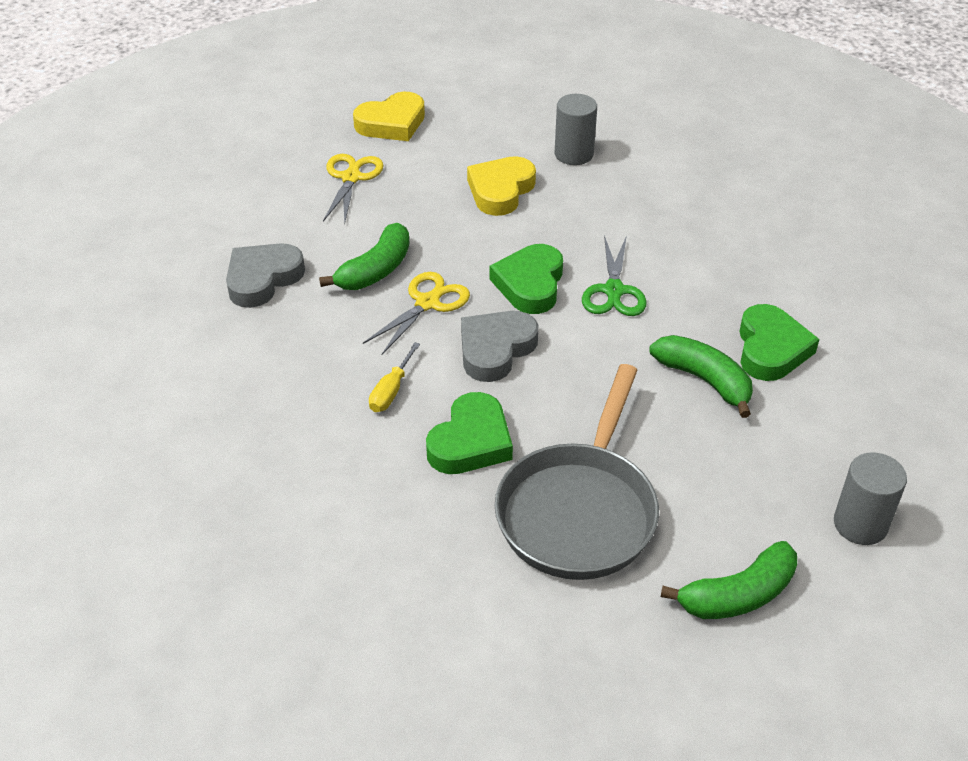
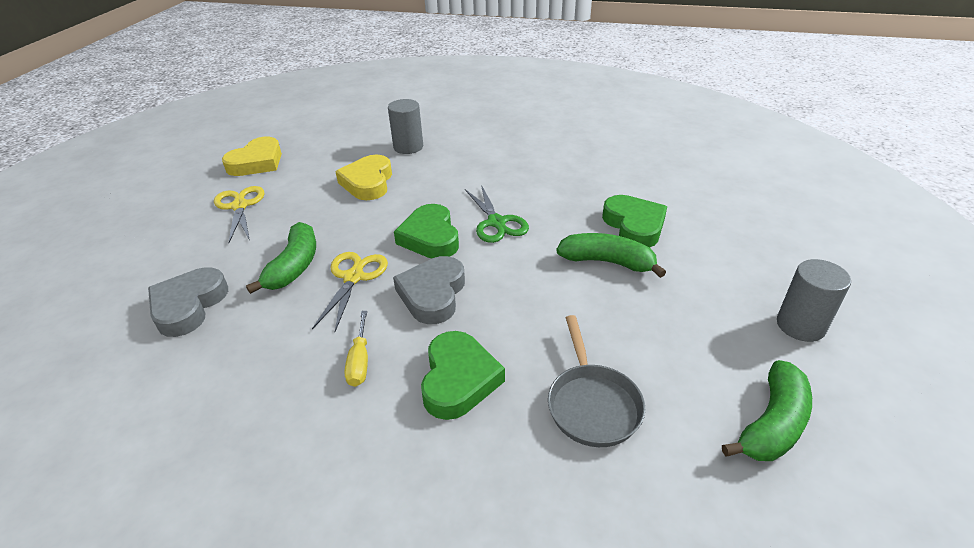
camera: 25 degrees left, 5 degrees down
(579, 510) = (592, 404): grey pan -> grey pan, size x0.60

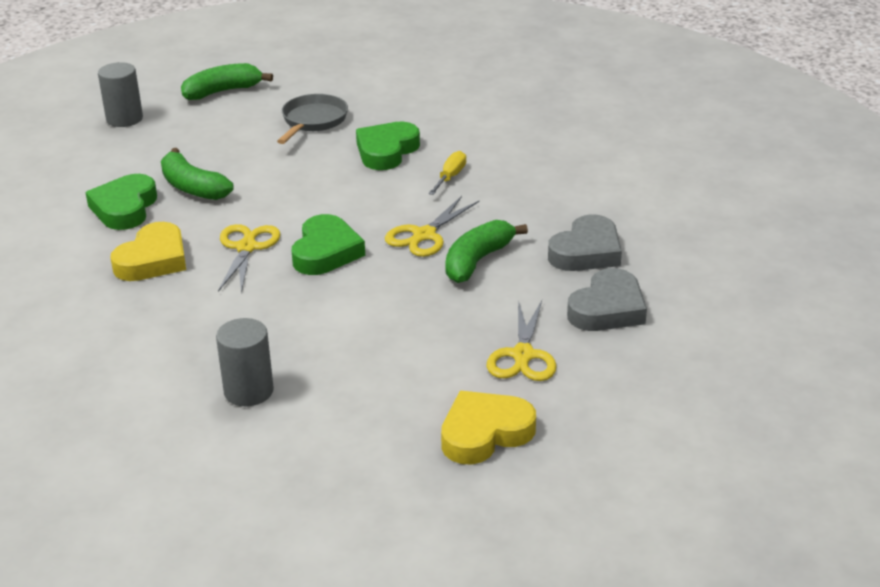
camera: 155 degrees left, 5 degrees down
(368, 182) = (345, 343): yellow heart -> yellow heart (153, 259)
(432, 294) = (363, 204): grey heart -> grey heart (607, 309)
(496, 222) = (246, 248): green scissors -> yellow scissors

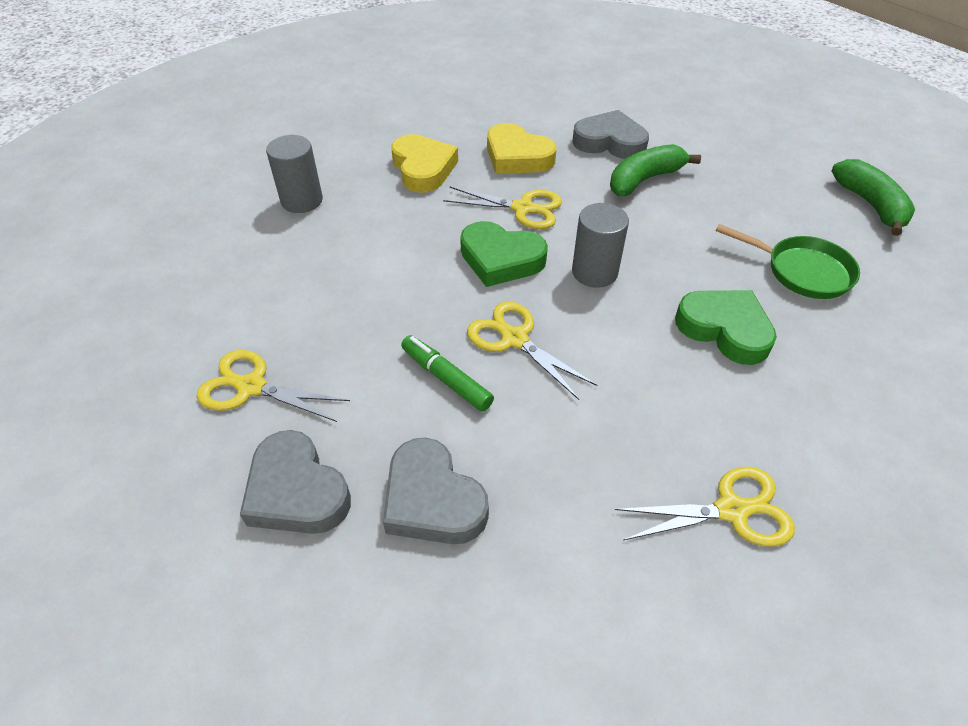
camera: 100 degrees right, 15 degrees up
(124, 119) = (790, 141): grey cylinder -> grey cylinder (594, 272)
(124, 208) = (610, 142): green heart -> grey heart
(313, 121) = (801, 271): grey pan -> green pan
(450, 177) = (652, 383): yellow screwdriver -> none
(477, 261) = (446, 379): green banana -> green marker
(484, 433) = (154, 336): yellow heart -> yellow heart (423, 168)
(542, 150) = (731, 510): none -> yellow scissors

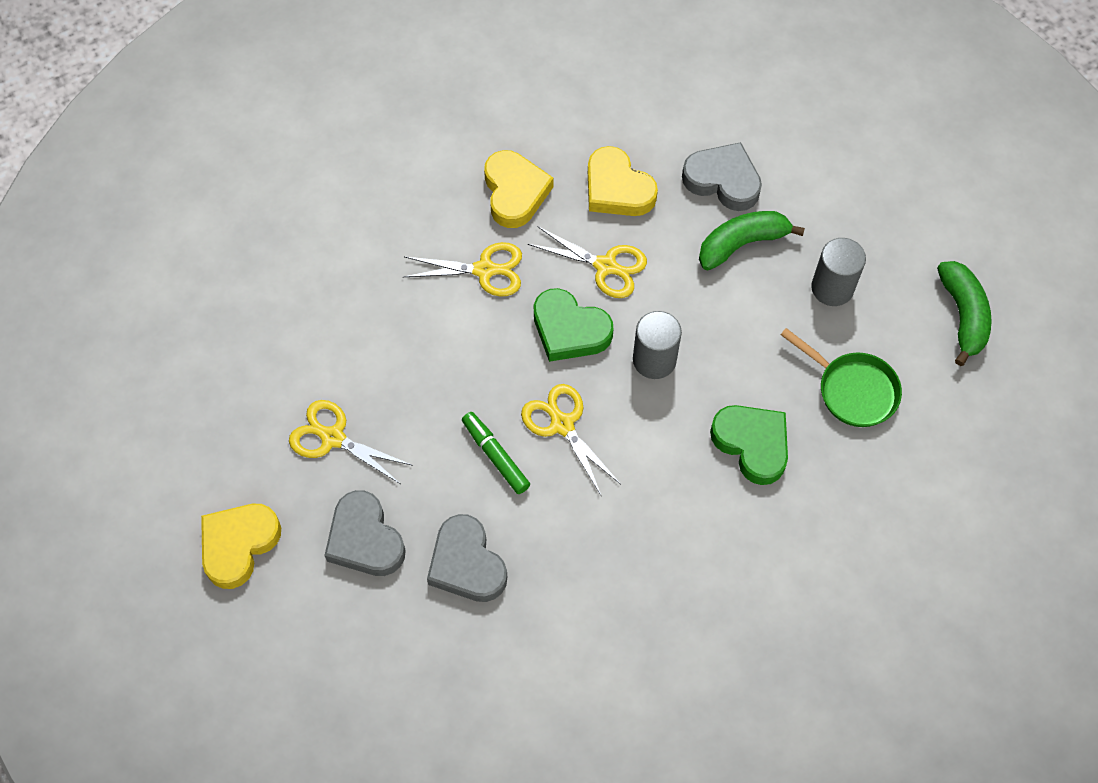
camera: 10 degrees right, 15 degrees up
(125, 524) = (238, 545): none -> yellow heart
(302, 200) = (387, 221): grey cylinder -> grey cylinder (832, 288)
(731, 510) = (692, 611): yellow scissors -> yellow scissors (484, 270)

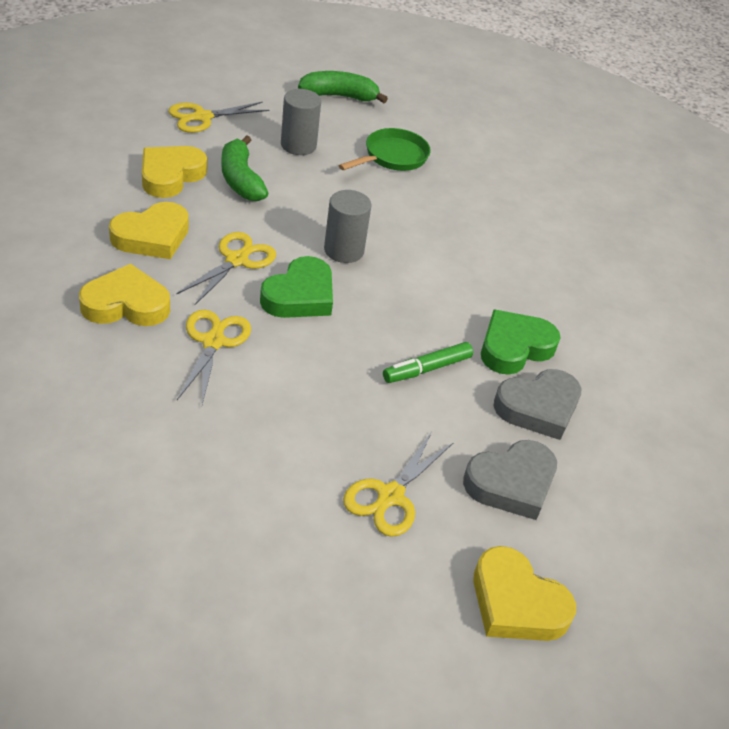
camera: 90 degrees left, 20 degrees down
(562, 424) = (400, 318): yellow scissors -> yellow scissors (202, 117)
(723, 180) = (171, 175): grey heart -> yellow heart
(752, 444) = (433, 214): green heart -> green heart (514, 347)

